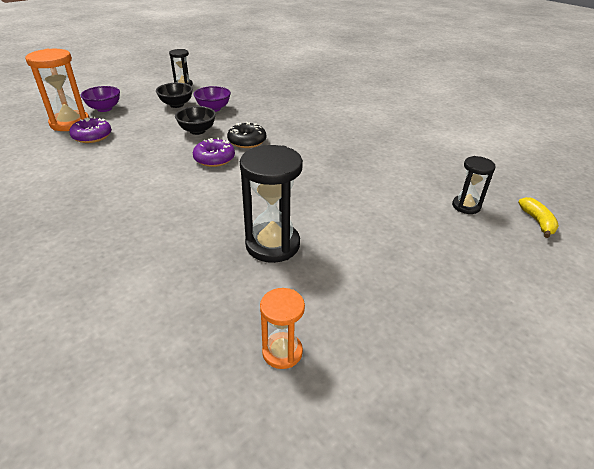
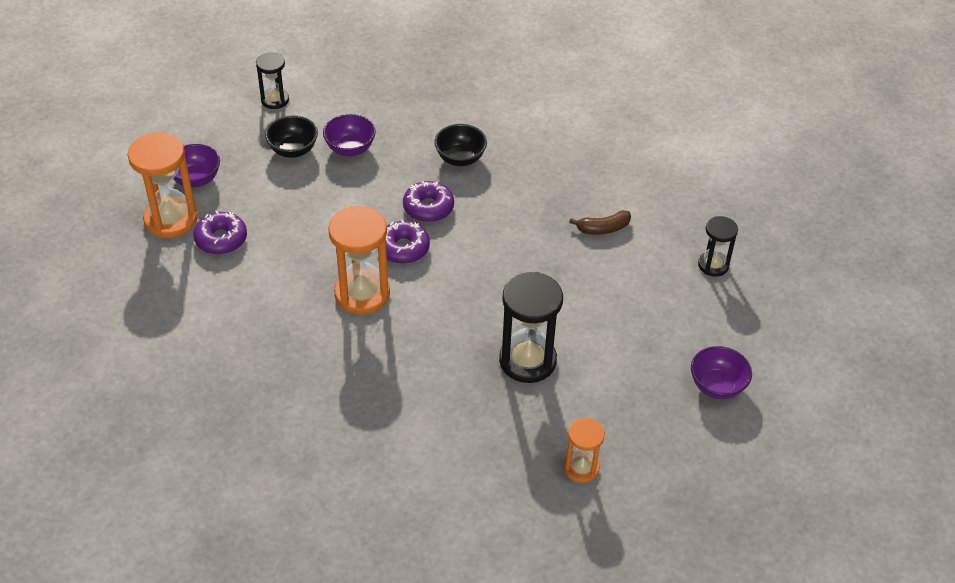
camera: 15 degrees left, 10 degrees up
(164, 179) = (362, 294): none -> orange hourglass
(197, 131) = (353, 200): black bowl -> black bowl (460, 158)
(247, 141) = (428, 207): black donut -> purple donut
(375, 170) = (603, 228): none -> brown banana
(455, 300) = (717, 386): none -> purple bowl
(537, 222) = (788, 272): yellow banana -> none

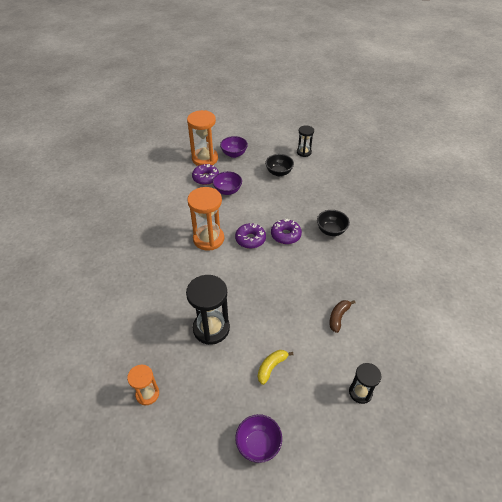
camera: 60 degrees right, 0 degrees up
(350, 149) = (298, 189): purple bowl -> purple bowl (227, 191)
(603, 228) = (338, 317): brown banana -> brown banana turned 75 degrees clockwise
(628, 327) = (271, 367): none -> yellow banana

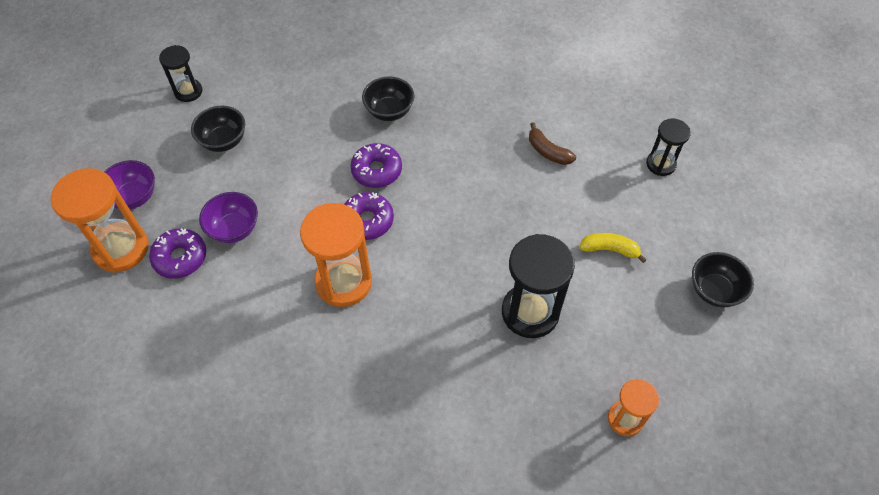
camera: 75 degrees left, 10 degrees up
(258, 444) = (714, 290): purple bowl -> black bowl
(271, 367) = (609, 249): yellow banana -> yellow banana turned 135 degrees clockwise

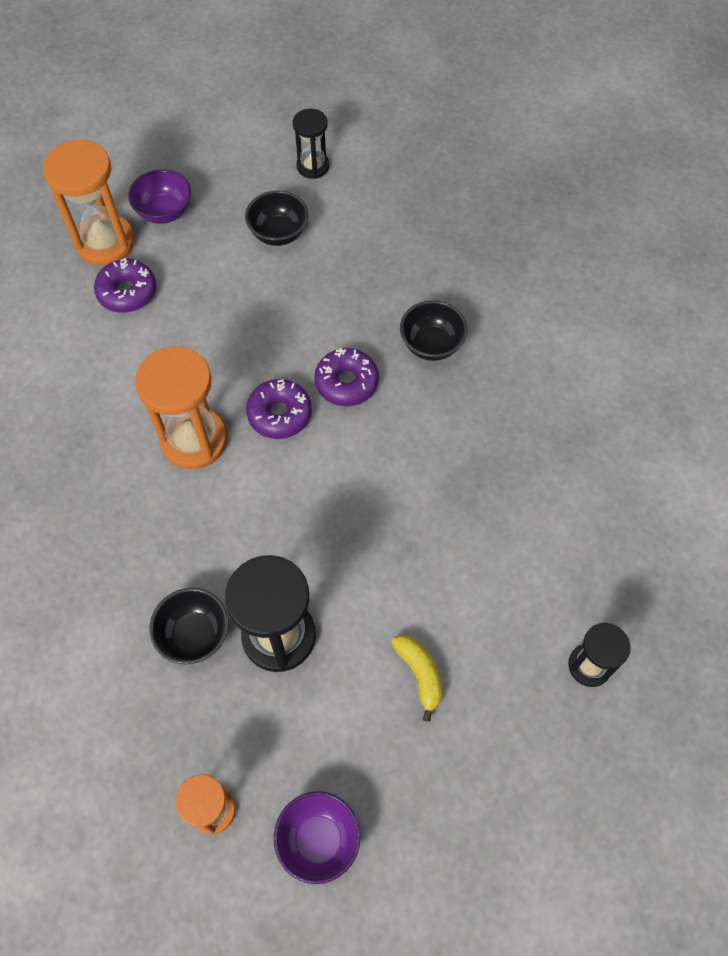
camera: 55 degrees right, 5 degrees up
(234, 229) = (187, 311): purple bowl -> purple bowl (318, 840)
(548, 151) = (505, 531): brown banana -> none
(714, 290) = (449, 826): black bowl -> black bowl (194, 635)

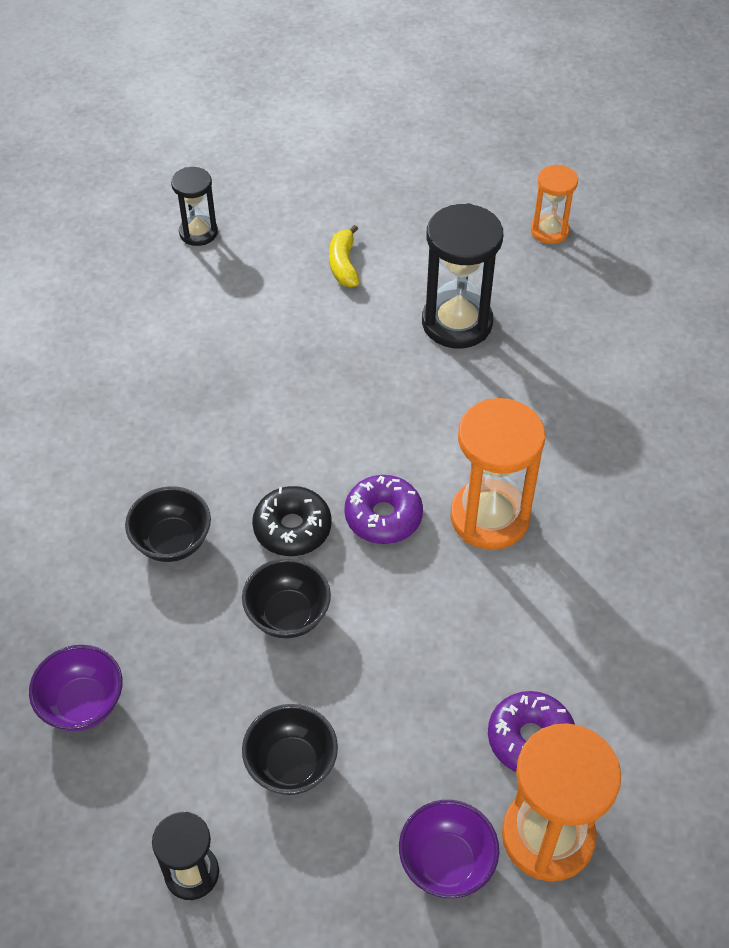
camera: 160 degrees left, 10 degrees down
(194, 635) = (535, 344): black bowl -> black bowl (288, 615)
(318, 840) = (471, 194): purple bowl -> purple bowl (83, 704)
(346, 382) = (292, 528): purple donut -> black donut

